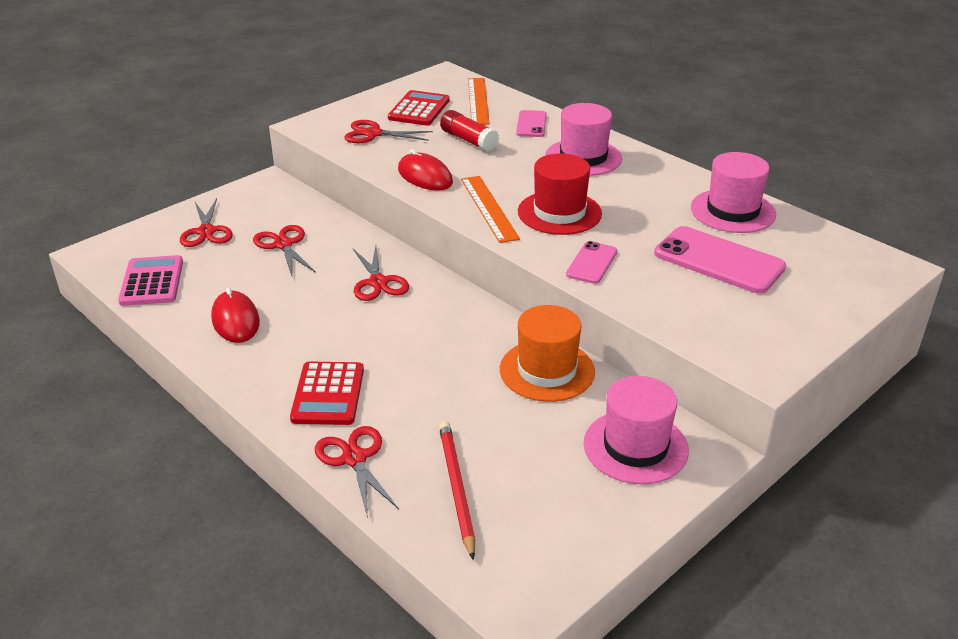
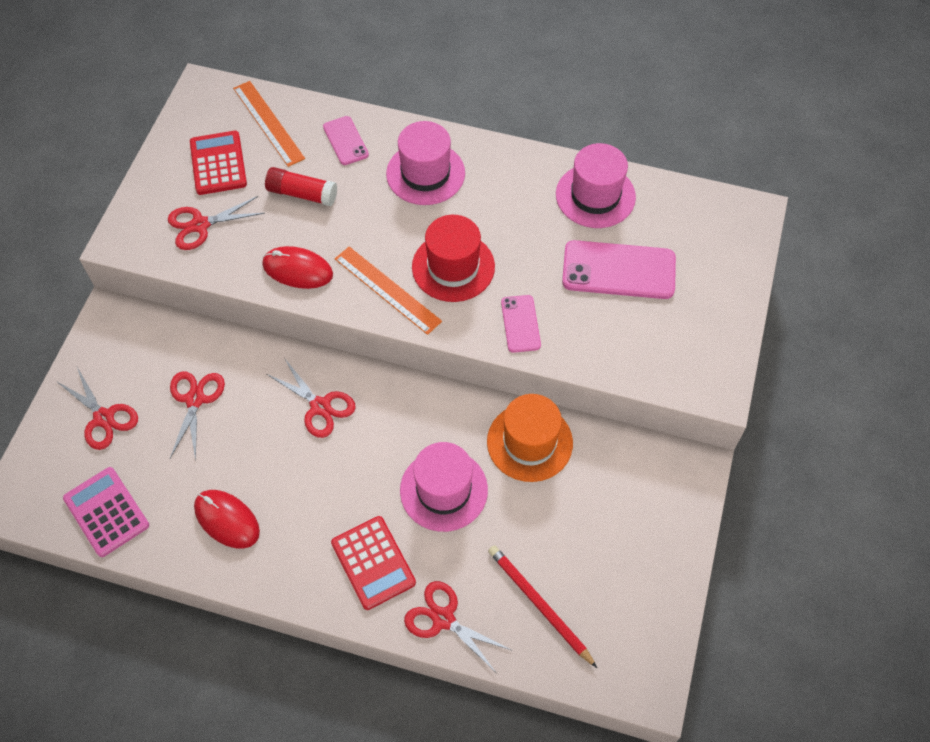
camera: 30 degrees left, 25 degrees up
(283, 245) = (195, 399): red scissors -> red scissors turned 60 degrees clockwise
(635, 447) = (641, 490): pink hat -> pink hat (444, 490)

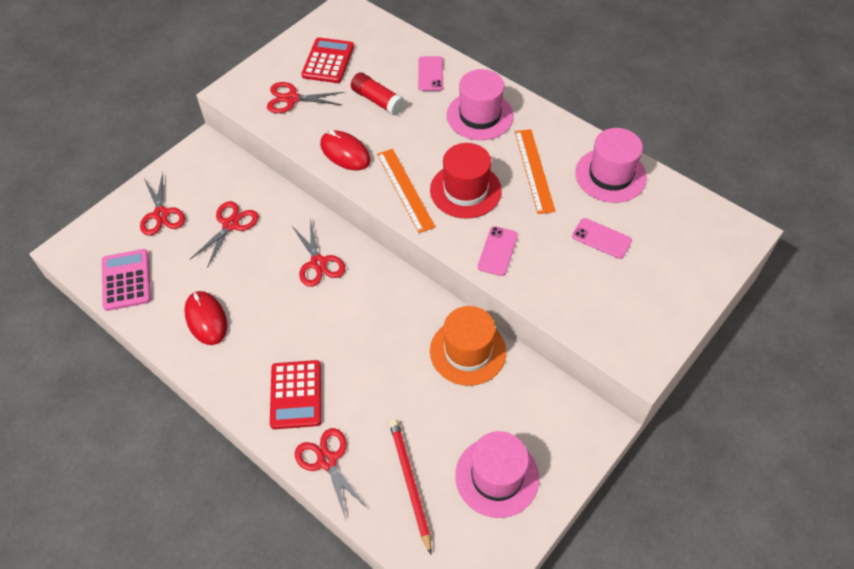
camera: 25 degrees right, 5 degrees down
(268, 123) = (380, 44): orange ruler -> orange ruler (534, 170)
(444, 490) = (379, 361): pink hat -> pink hat (497, 477)
(618, 270) = (601, 238): pink phone -> pink phone, size x0.56

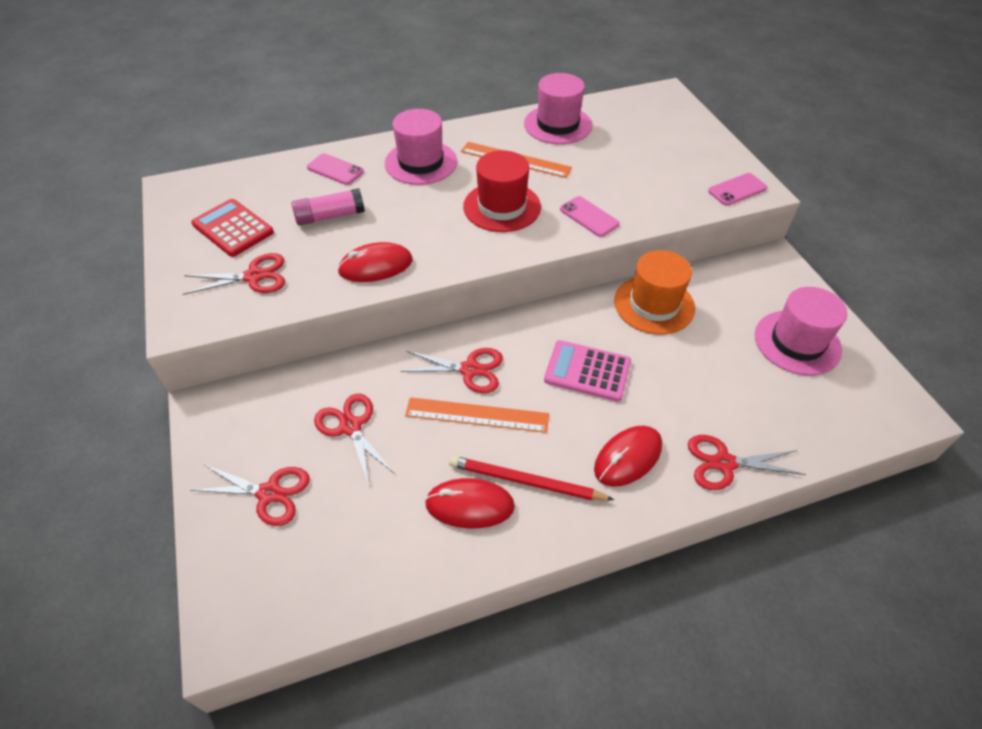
camera: 60 degrees left, 5 degrees down
(126, 280) = (342, 574): pink calculator -> pink calculator (587, 371)
(292, 99) = (254, 276): red scissors -> red scissors turned 135 degrees counterclockwise
(296, 395) = (628, 457): red calculator -> red mouse
(377, 101) = (330, 216): red glue stick -> pink glue stick
(405, 189) = (465, 244): orange ruler -> orange ruler (477, 415)
(410, 483) = (778, 406): red pencil -> red pencil (526, 481)
(601, 238) = (620, 156): pink phone -> pink phone (737, 190)

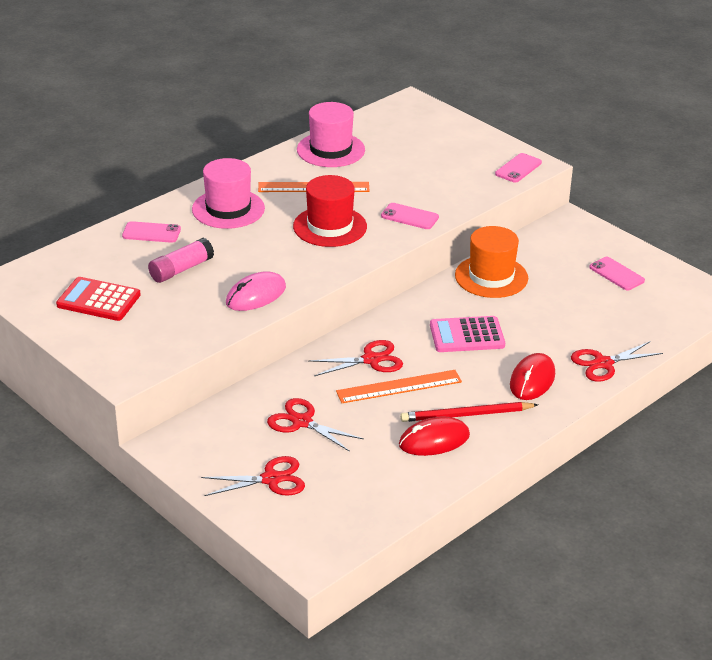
camera: 25 degrees left, 15 degrees down
(254, 276) = (154, 329): red scissors -> none
(376, 266) = (256, 295): red mouse -> pink mouse
(797, 342) = (616, 274): pink hat -> pink phone

